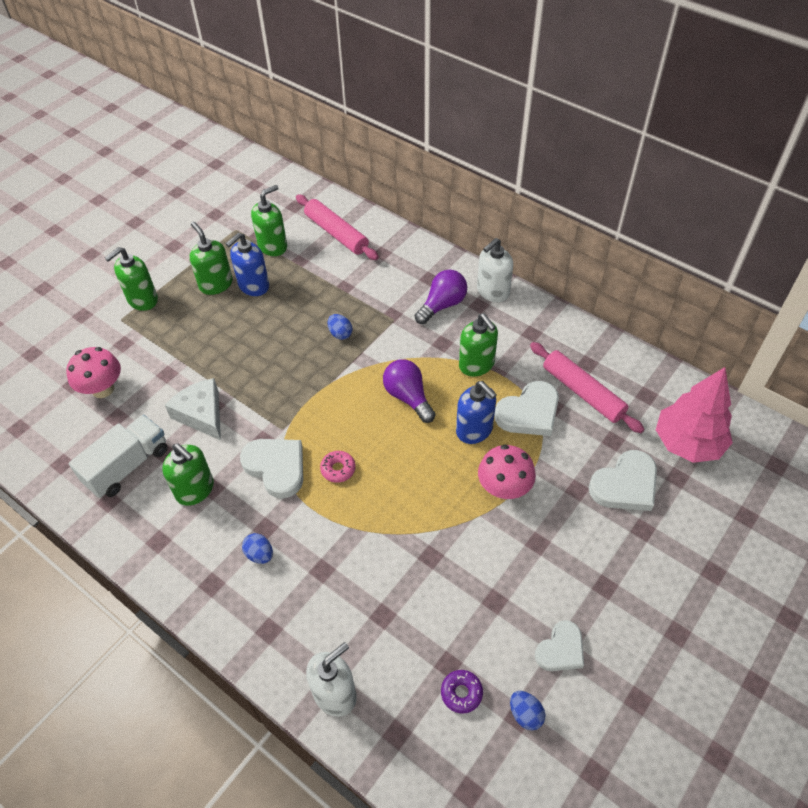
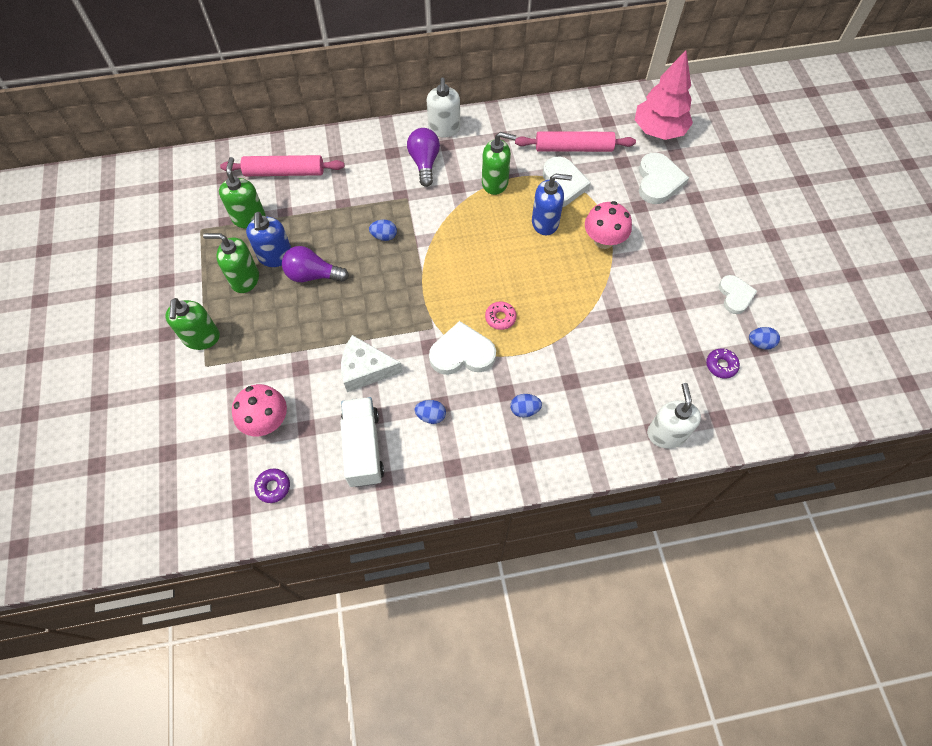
camera: 50 degrees left, 10 degrees up
(49, 435) = (273, 487): none -> purple donut
(195, 490) = (431, 416): green soap dispenser -> blue egg
(408, 397) = (482, 238): purple light bulb -> purple light bulb (313, 275)

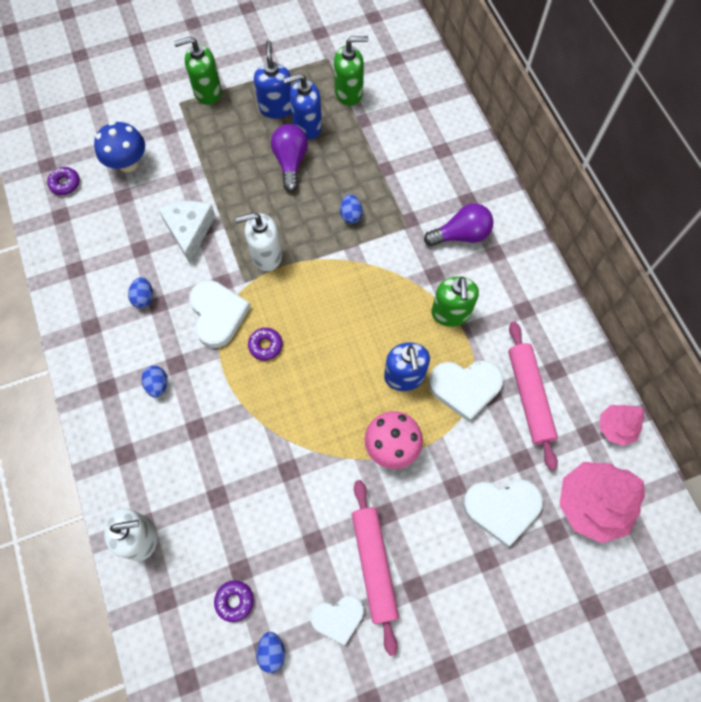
camera: 80 degrees right, 5 degrees up
(244, 279) = (276, 108): green soap dispenser -> blue soap dispenser
(266, 421) = (128, 163): pink mushroom -> blue mushroom
(284, 172) = (414, 108): pink rolling pin -> pink rolling pin (374, 565)
(363, 448) = (106, 246): white truck -> none
(444, 129) = (518, 246): white soap dispenser -> white soap dispenser (266, 255)
(500, 318) = (265, 345): pink donut -> purple donut
(604, 105) = (615, 428): none -> pink tree

